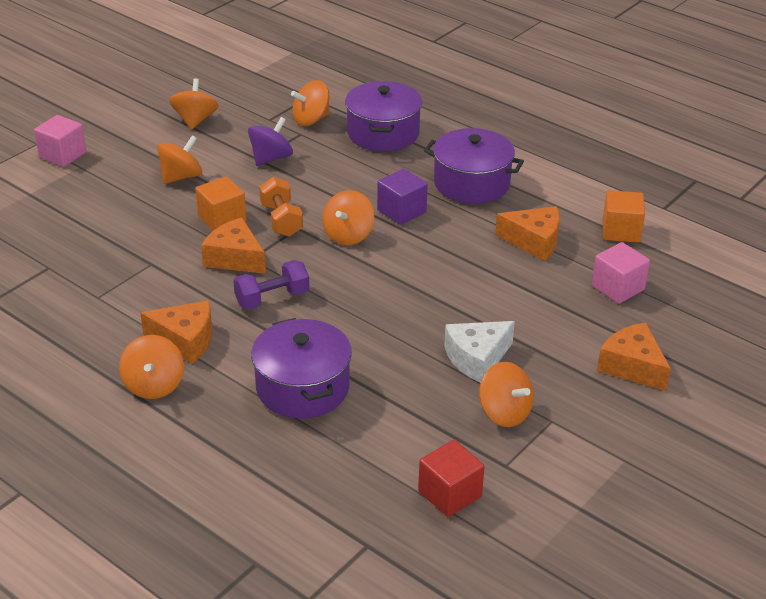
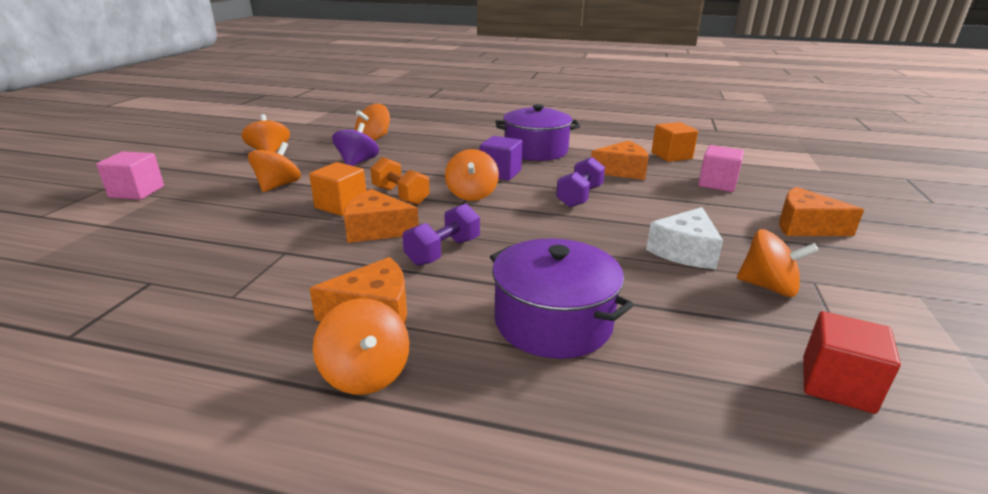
camera: 25 degrees left, 10 degrees down
(383, 133) = (439, 137): purple pot -> none
(449, 267) = (579, 197): none -> purple dumbbell

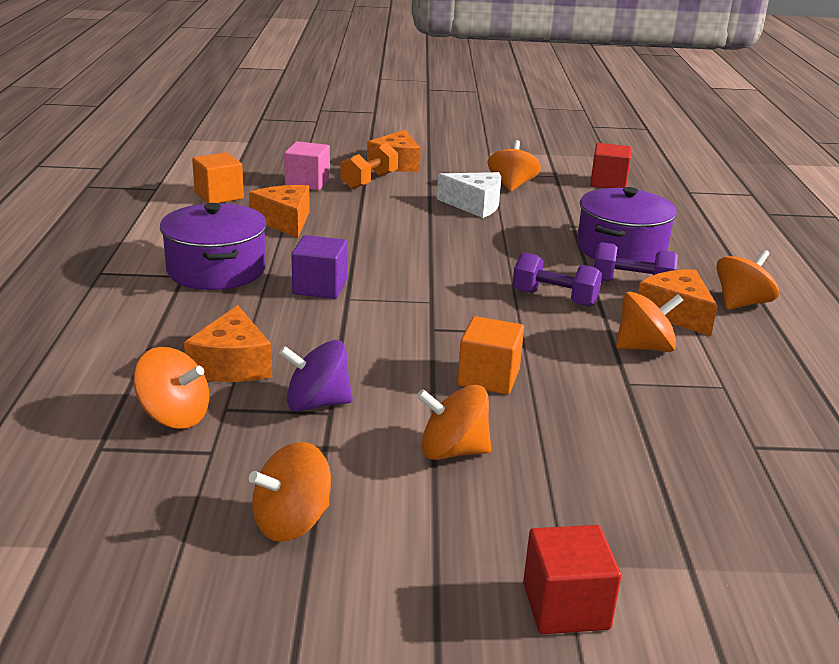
camera: 105 degrees left, 0 degrees up
(137, 192) = (565, 606): pink cube -> red cube
(377, 229) = (535, 340): orange cheese -> orange cheese (232, 364)
(400, 196) = (433, 342): orange dumbbell -> orange dumbbell (369, 181)
(472, 194) = (402, 298): orange spinning top -> orange spinning top (644, 347)
(579, 197) = (378, 242): purple dumbbell -> purple dumbbell (631, 284)

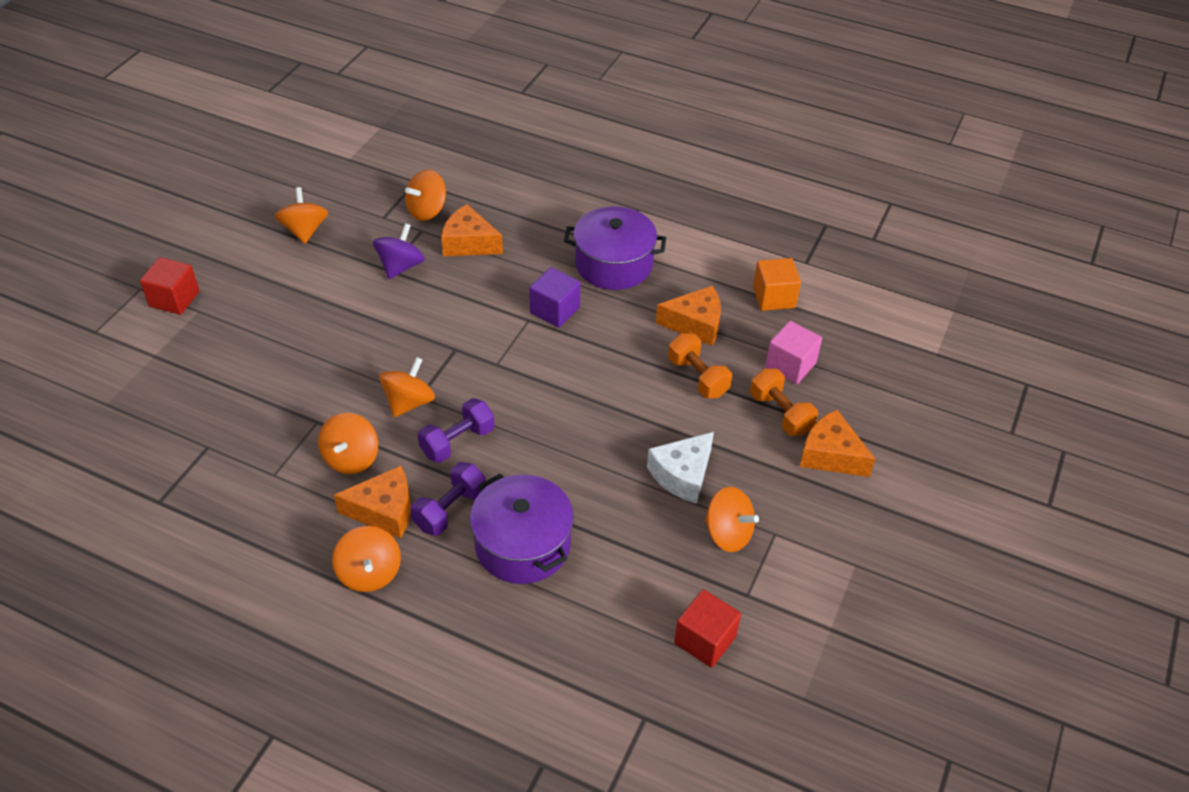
camera: 115 degrees right, 20 degrees up
(356, 212) = (698, 377): none -> orange dumbbell
(453, 451) = (313, 306): orange spinning top -> orange spinning top (409, 402)
(488, 377) = (374, 352): orange cube -> none

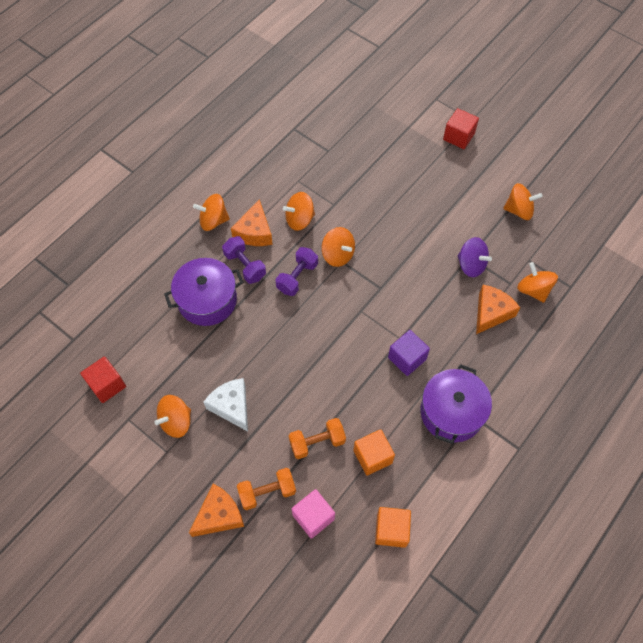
camera: 105 degrees right, 15 degrees up
(351, 458) = (299, 219): orange spinning top -> orange spinning top turned 45 degrees counterclockwise
(457, 442) = (297, 277): purple dumbbell -> purple dumbbell turned 60 degrees clockwise
(695, 324) = (372, 456): orange cheese -> orange cube

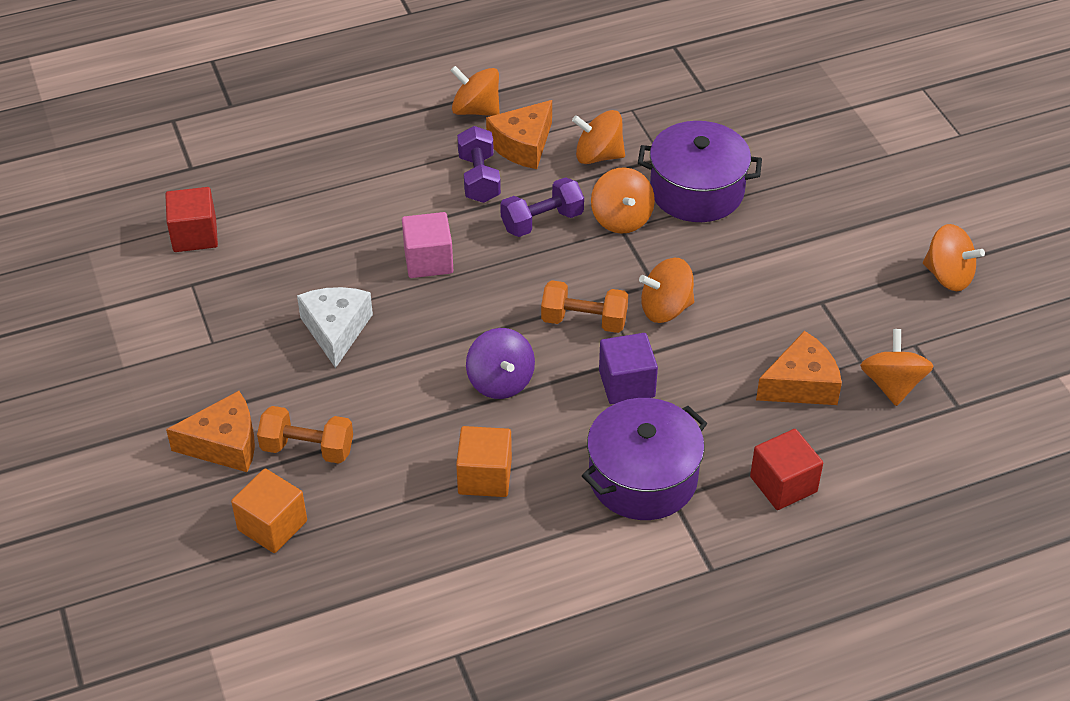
camera: 30 degrees right, 15 degrees down
(176, 421) = (250, 314): orange spinning top -> orange spinning top (665, 308)
(207, 300) = (397, 196): purple pot -> purple pot (697, 190)
(313, 517) = (347, 507): pink cube -> pink cube (428, 260)
(317, 442) = (419, 424): orange dumbbell -> orange dumbbell (584, 321)
(391, 530) = (443, 575): orange cube -> orange cube (272, 525)
(458, 137) = (922, 148): red cube -> red cube (783, 484)
(471, 265) = (816, 313): purple spinning top -> purple spinning top (500, 381)

